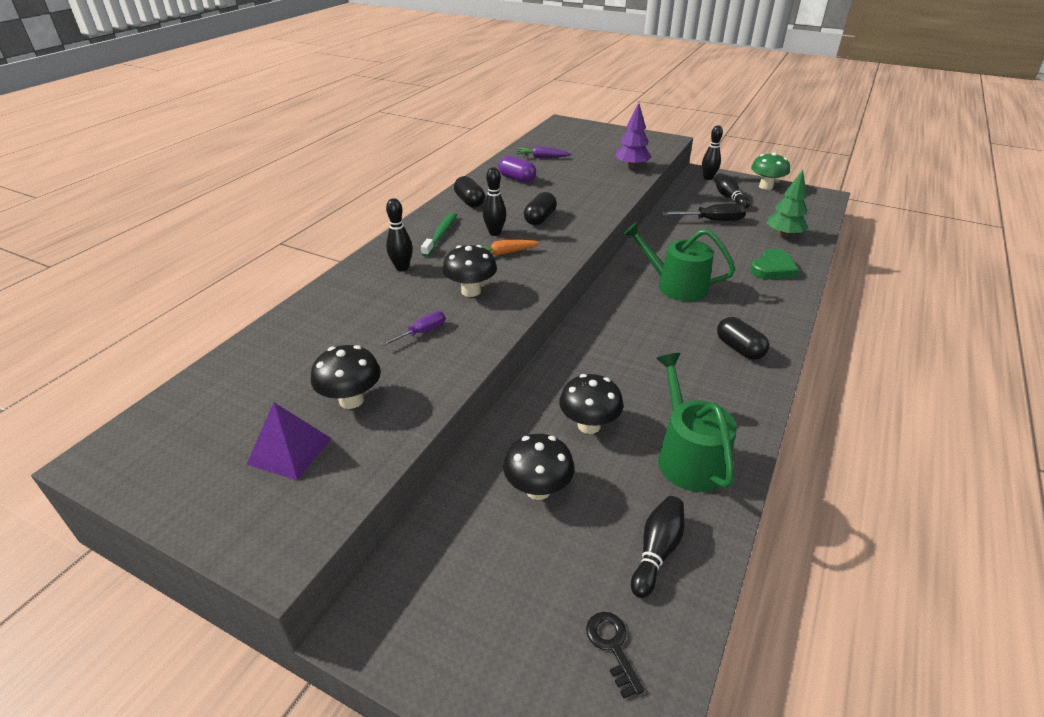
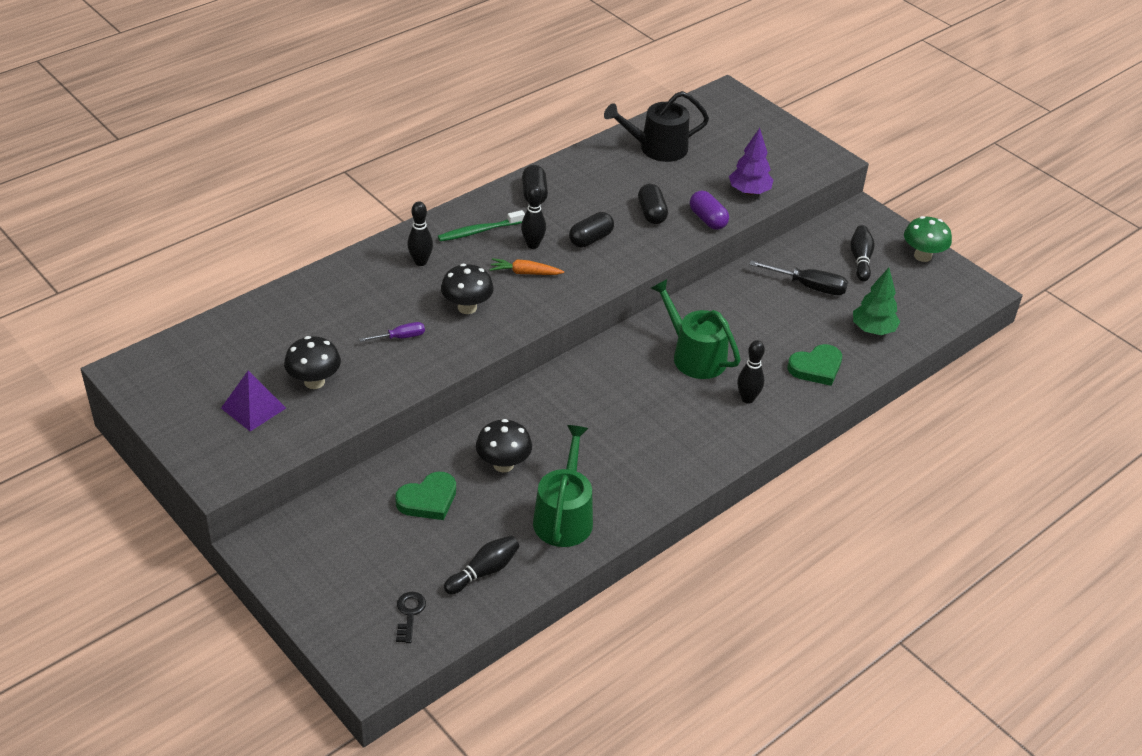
camera: 20 degrees right, 5 degrees up
(441, 234) = (479, 231): green toothbrush -> green toothbrush turned 150 degrees counterclockwise
(517, 179) = (606, 175): purple capsule -> purple capsule (707, 219)
(538, 489) = (428, 500): black mushroom -> green heart
(542, 157) = (657, 148): purple carrot -> black watering can
(708, 178) = (863, 222): black bowling pin -> black bowling pin (747, 399)
(739, 348) = (695, 441): black capsule -> black capsule (651, 213)

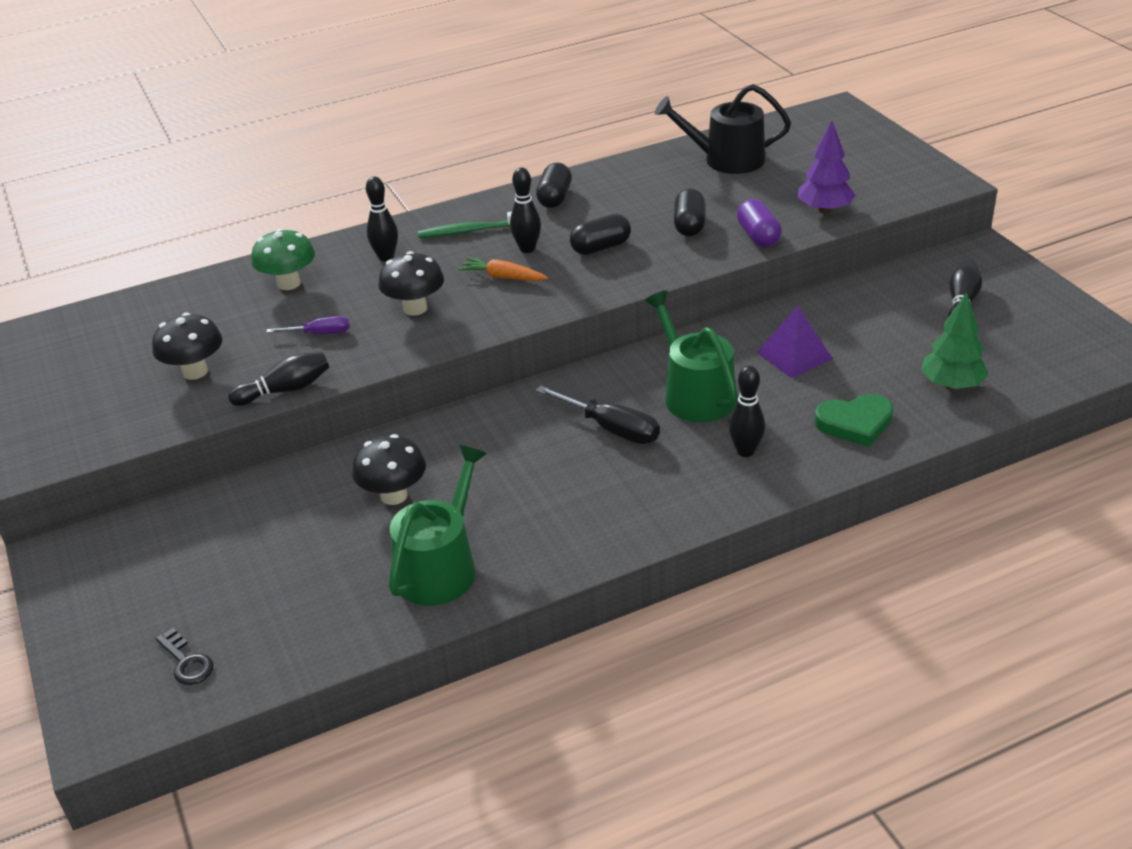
camera: 20 degrees right, 5 degrees down
(253, 408) = (110, 393): purple pyramid -> purple pyramid (794, 355)
(409, 614) = (186, 662): black key -> black key turned 120 degrees clockwise
(428, 500) = (281, 526): green heart -> none
(484, 571) = (305, 622): black bowling pin -> black bowling pin (285, 390)
(808, 286) = (879, 328): black screwdriver -> black screwdriver (610, 428)
(922, 256) = (1051, 304): green mushroom -> green mushroom (289, 283)

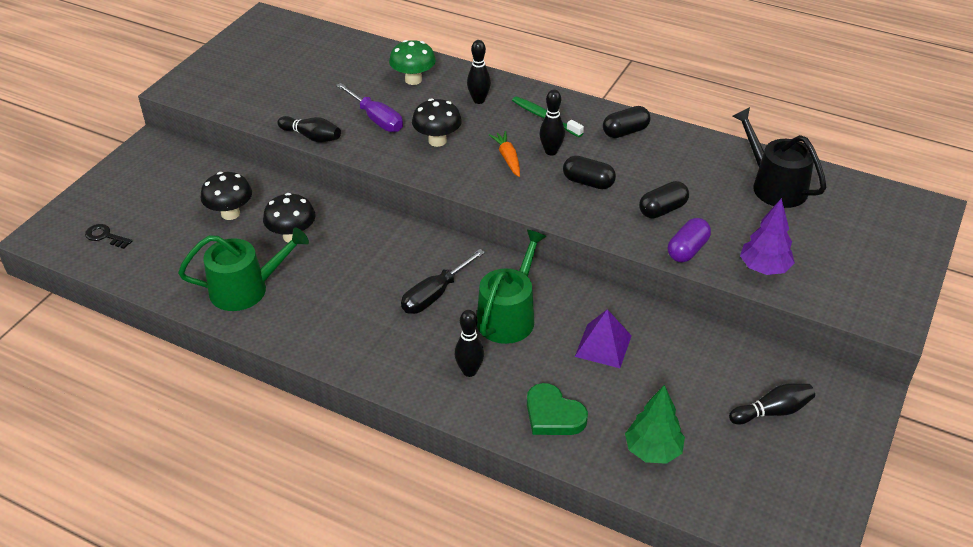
camera: 50 degrees right, 5 degrees up
(186, 662) = (105, 236): black key -> black key turned 105 degrees clockwise
(195, 372) = (299, 96): black mushroom -> black mushroom (230, 213)
(319, 333) = (376, 119): purple screwdriver -> purple screwdriver, size x1.65
(610, 428) = (435, 294): black screwdriver -> black screwdriver turned 45 degrees clockwise

